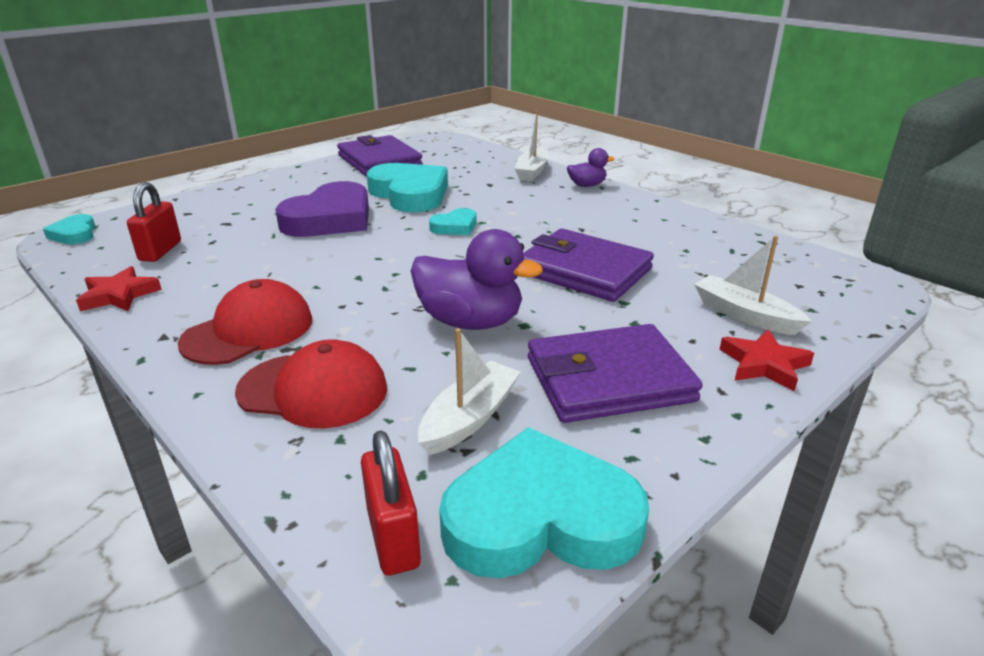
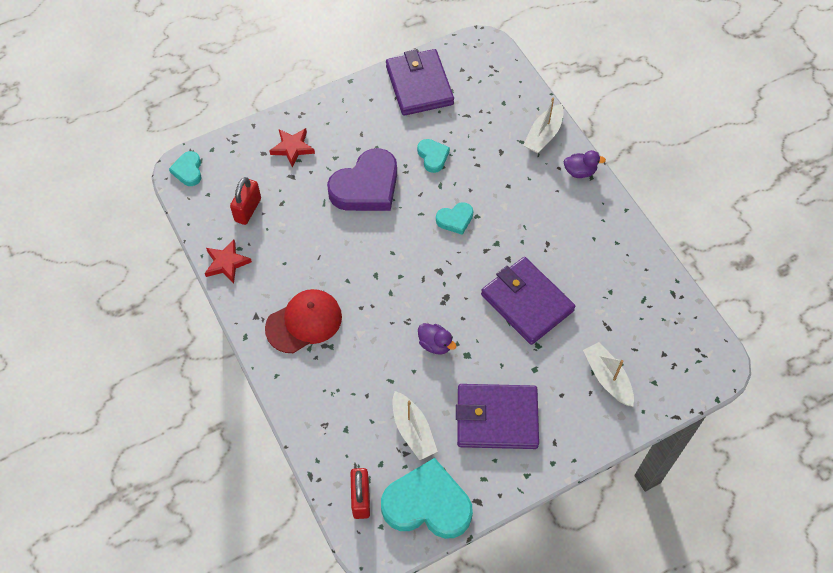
camera: 15 degrees right, 30 degrees up
(313, 390) = (336, 388): red cap -> none
(410, 194) = (433, 157): turquoise heart -> turquoise heart, size x0.49
(469, 418) = (413, 430): white boat -> white boat turned 105 degrees clockwise
(470, 322) = (435, 344): purple duck -> purple duck, size x0.54
(764, 364) = (591, 427): red star -> red star (292, 148)

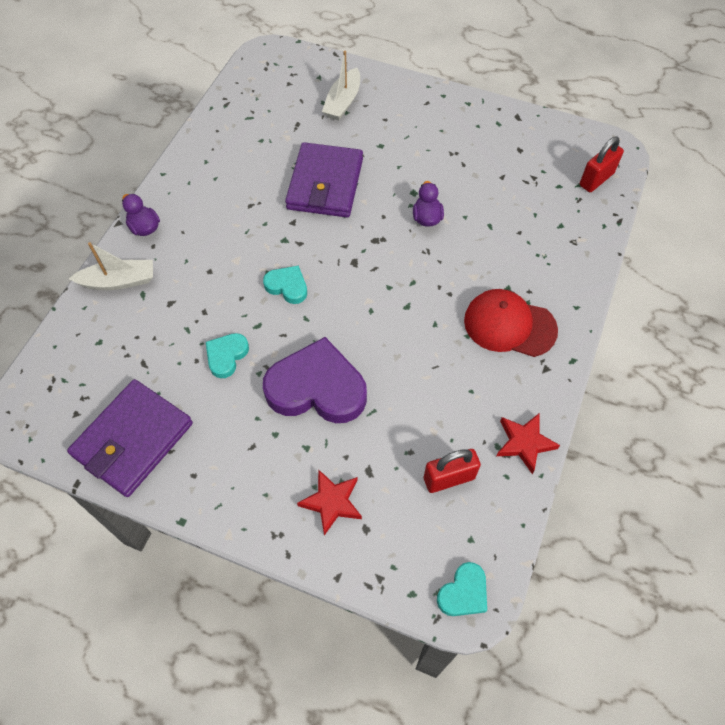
camera: 130 degrees left, 0 degrees up
(413, 430) = (512, 184): white boat -> none
(427, 504) = (553, 141): turquoise heart -> none
(497, 418) = (445, 143): purple wallet -> none

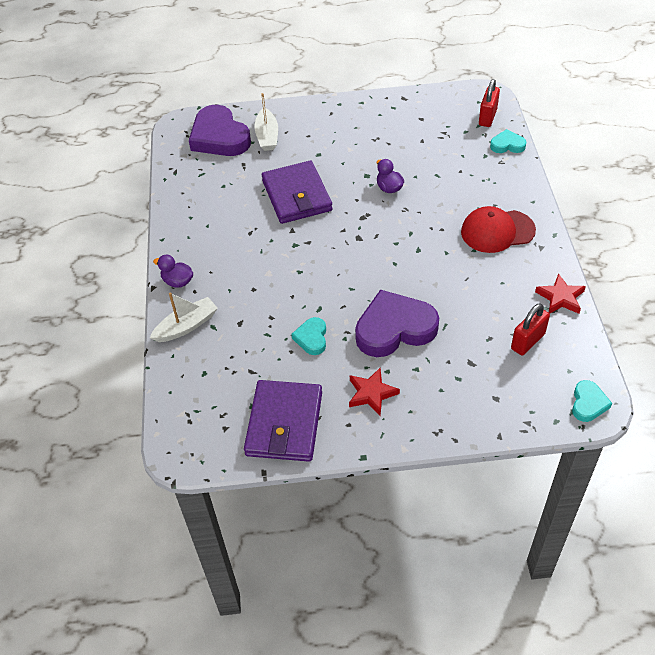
camera: 25 degrees left, 10 degrees down
(287, 286) = (321, 274): turquoise heart -> turquoise heart (507, 145)
(295, 83) = (219, 137): none -> purple heart
(331, 502) = (460, 393): red star -> red star (371, 393)

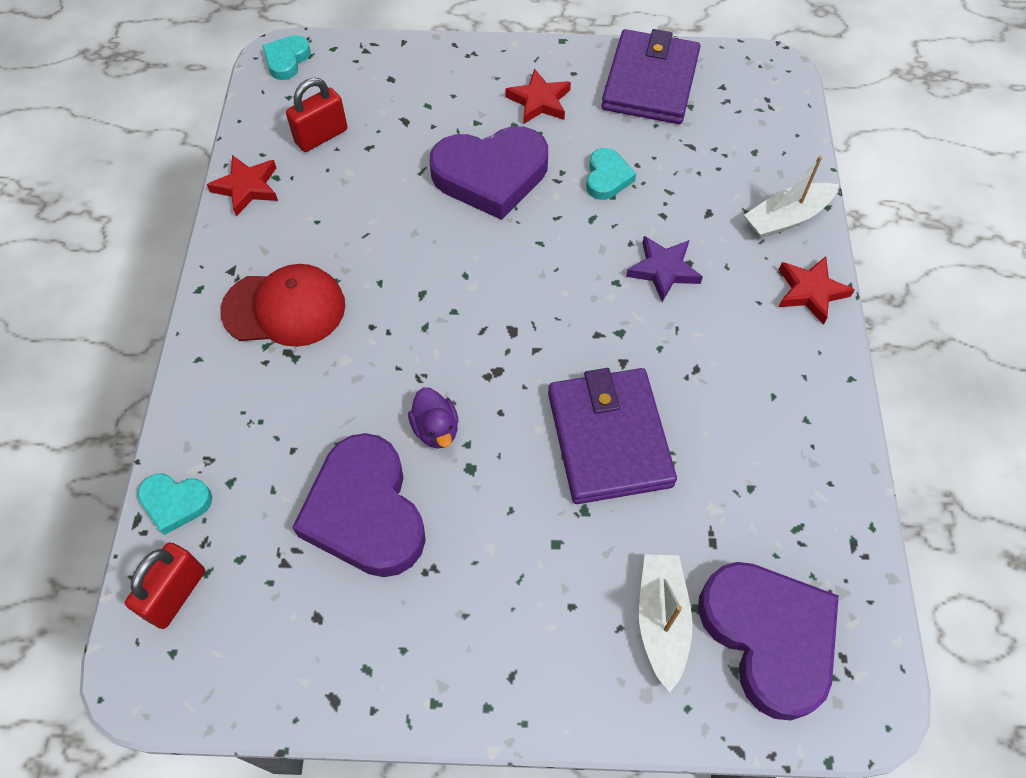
camera: 175 degrees left, 10 degrees up
(178, 281) = (810, 292): purple duck -> red star
(270, 282) = (663, 270): none -> purple star
(413, 153) = (365, 512): none -> purple heart

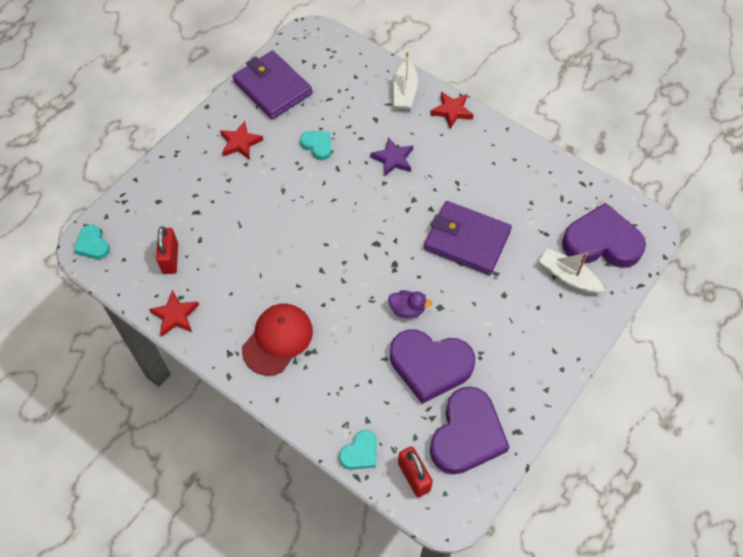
camera: 55 degrees left, 0 degrees up
(491, 175) = (271, 195): purple heart -> purple heart (467, 435)

